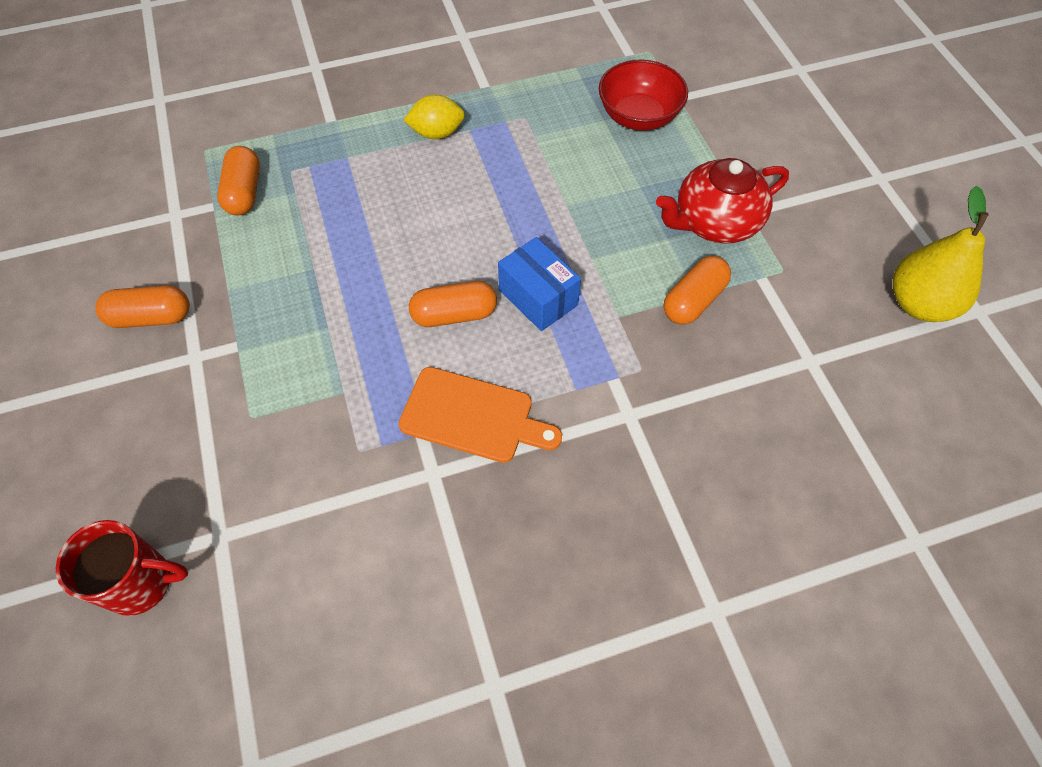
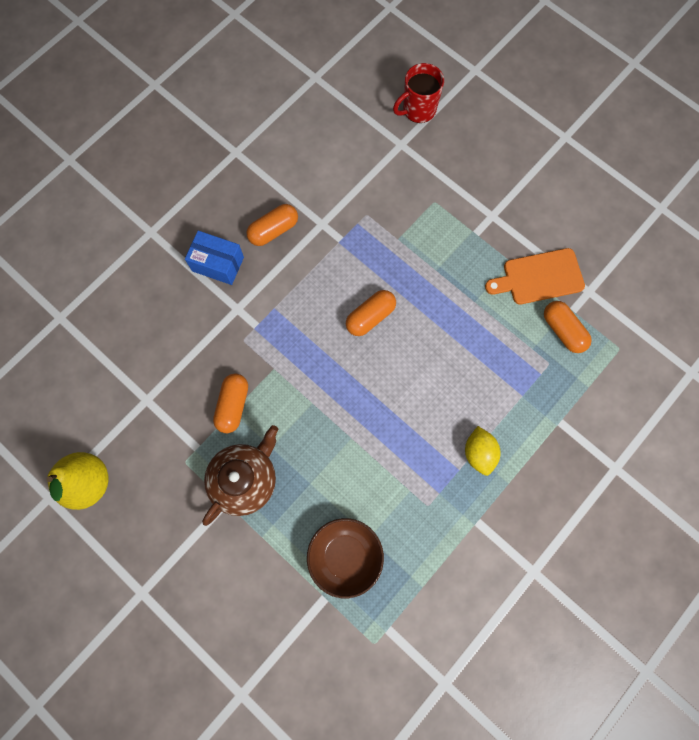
camera: 150 degrees right, 15 degrees up
(151, 317) = (536, 223): orange capsule -> orange capsule (273, 230)
(437, 133) = (479, 453): yellow lemon -> yellow lemon turned 60 degrees counterclockwise
(472, 416) = (320, 263): orange cutting board -> orange cutting board (539, 277)
(538, 297) = (328, 355): blue box -> blue box (218, 264)
(638, 116) = (345, 556): red bowl -> brown bowl
(715, 222) = (245, 479): red teapot -> brown teapot

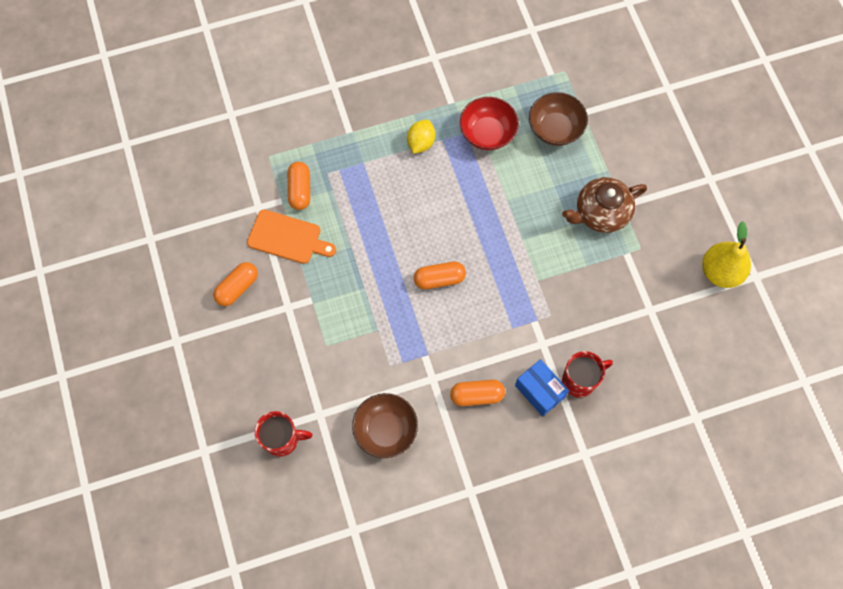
camera: 150 degrees left, 5 degrees down
(185, 293) = (580, 380): none -> red mug
(233, 405) = (584, 269): orange capsule -> orange capsule (237, 287)
(336, 161) = (385, 430): none -> brown bowl
(416, 506) = (487, 133): none -> red bowl

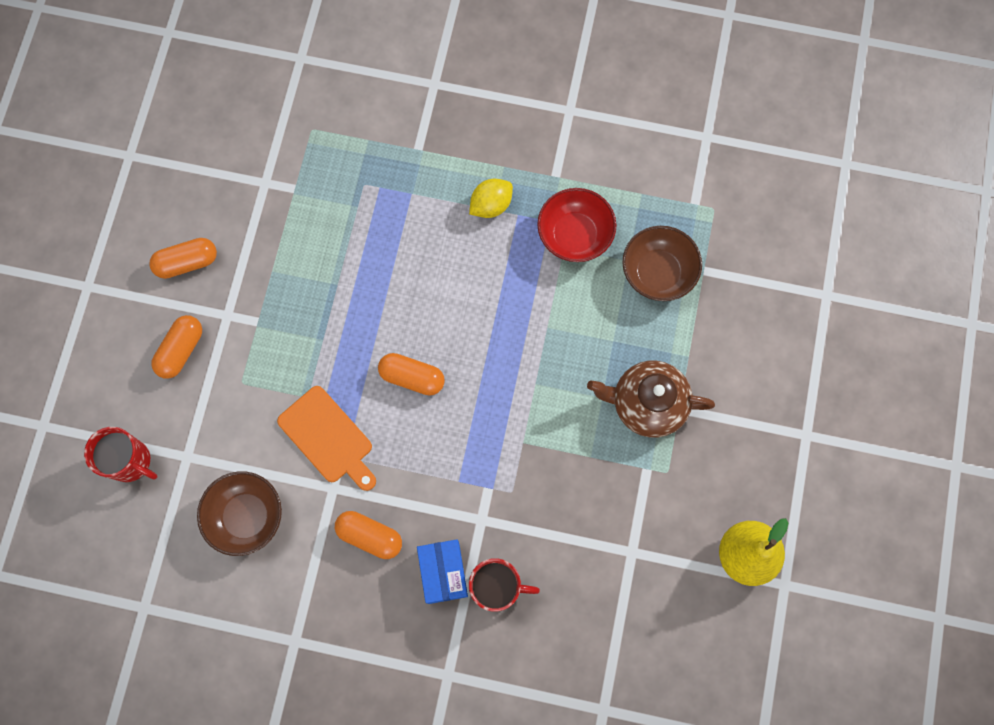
camera: 30 degrees right, 5 degrees up
(287, 238) = (275, 236): orange cutting board -> orange cutting board (328, 438)
(300, 190) = (322, 187): orange capsule -> orange capsule (181, 350)

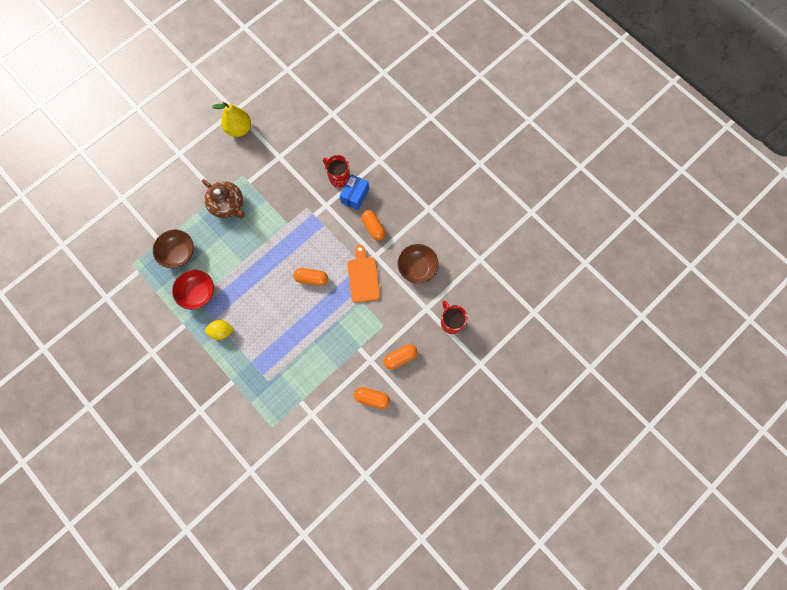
camera: 145 degrees left, 0 degrees up
(412, 377) = (311, 278): orange capsule -> orange capsule turned 45 degrees counterclockwise

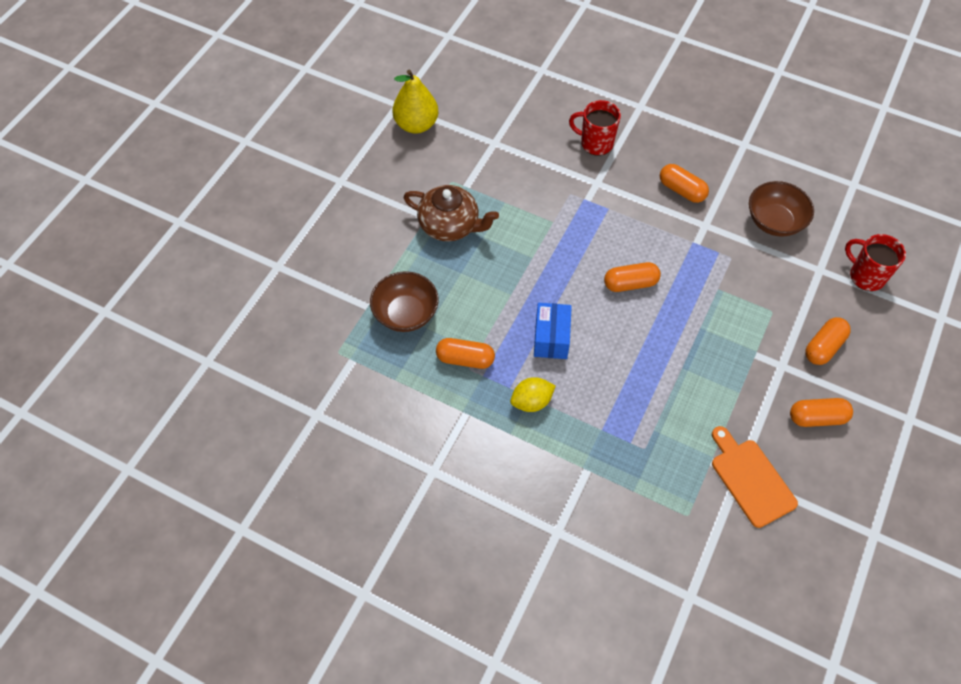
camera: 20 degrees left, 15 degrees down
(198, 293) = (465, 359): red bowl -> orange capsule
(355, 196) = (632, 159): blue box -> blue box (551, 338)
(363, 277) = (705, 257): orange cutting board -> orange cutting board (750, 479)

